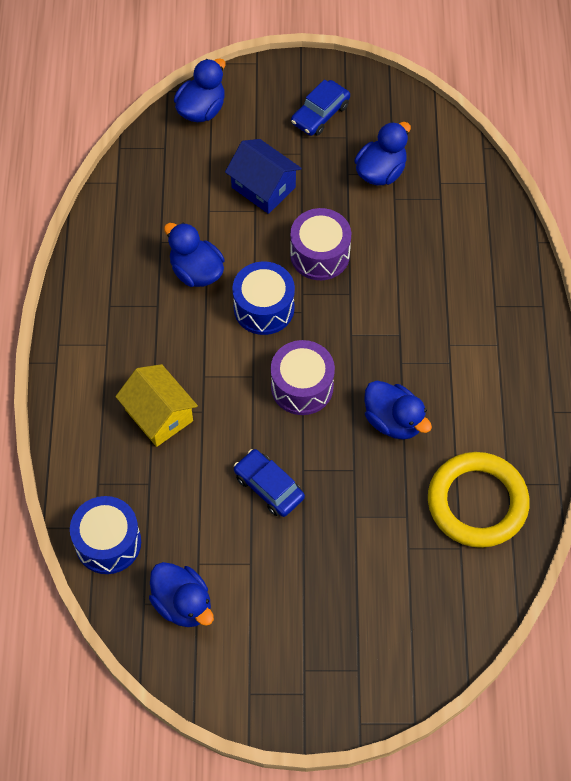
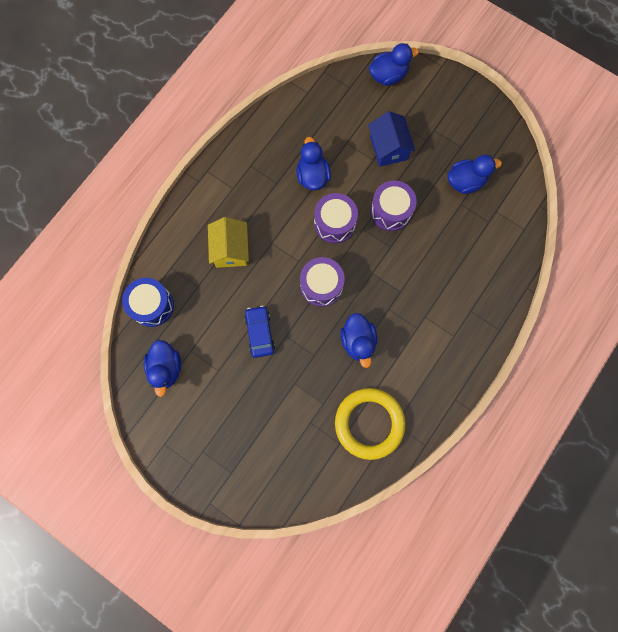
camera: 35 degrees right, 15 degrees up
(264, 308) = (334, 223): blue drum -> purple drum
(320, 114) = (456, 122): blue car -> none

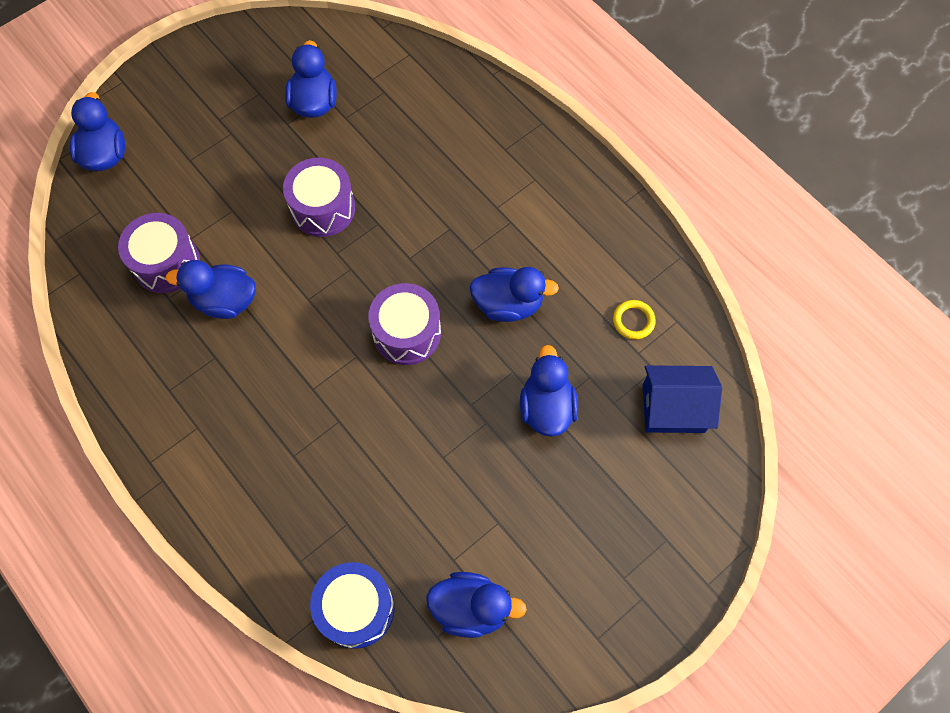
camera: 75 degrees left, 10 degrees down
(231, 249) = (302, 455): yellow house -> none
(260, 333) = (454, 442): blue car -> none
(296, 382) = (546, 407): none -> blue duck
(334, 223) = (314, 289): purple drum -> purple drum (166, 263)
(369, 423) = (633, 321): yellow ring -> yellow ring, size x0.40
(388, 148) = (222, 185): blue house -> blue house (673, 408)

